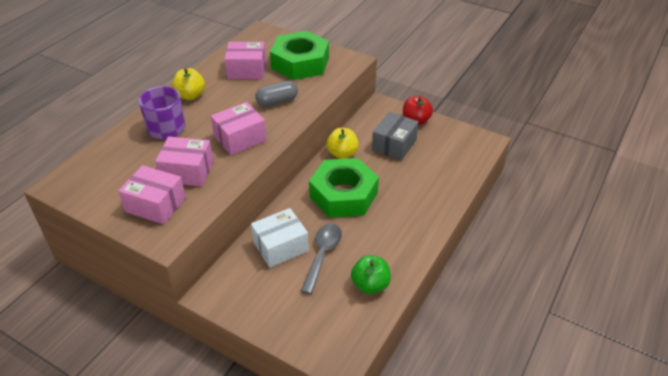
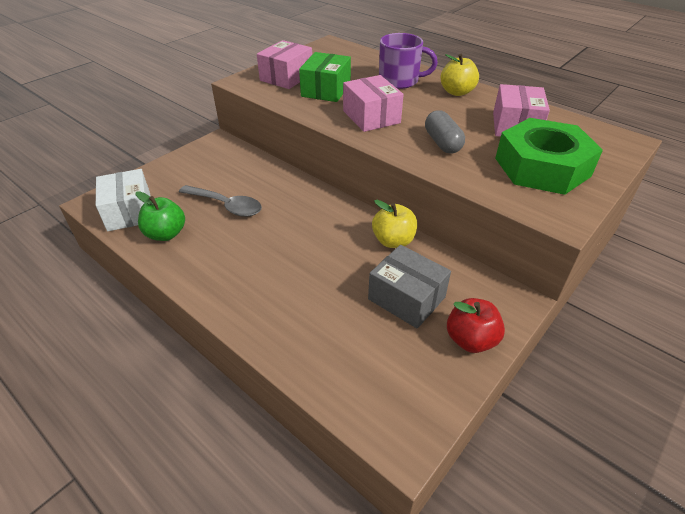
camera: 100 degrees right, 0 degrees up
(187, 171) = (326, 90): pink box -> green box
(280, 246) = (252, 180): white box -> white box (129, 212)
(343, 195) = (313, 232): green nut -> none

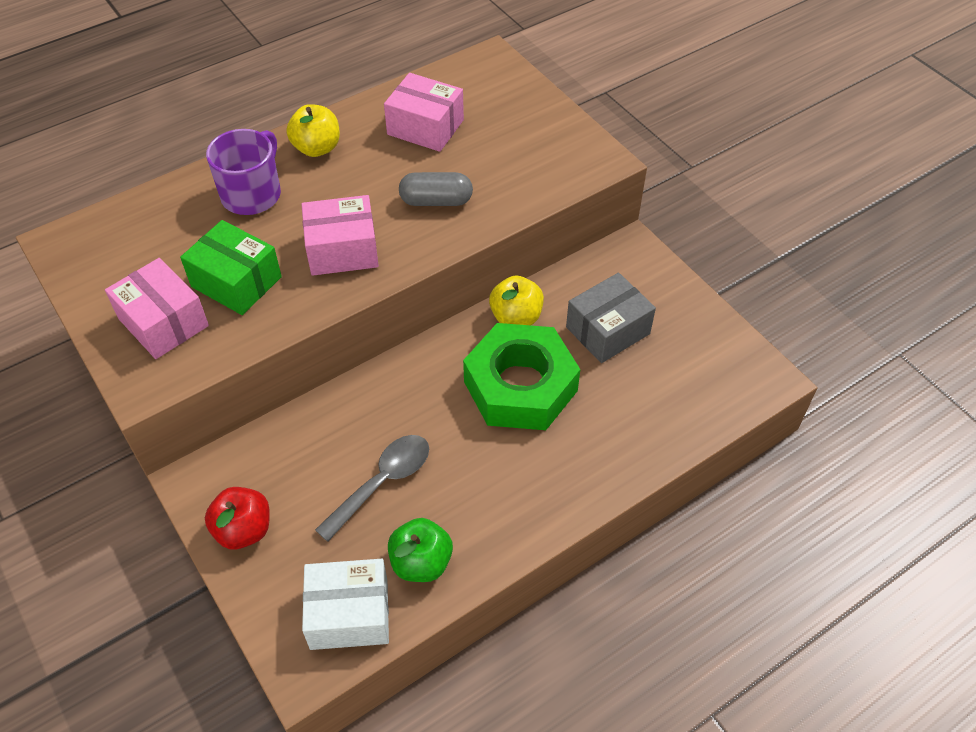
camera: 75 degrees left, 10 degrees up
(470, 340) = (672, 297): red apple -> red apple (244, 530)
(542, 167) = (515, 139): green nut -> green nut (520, 386)

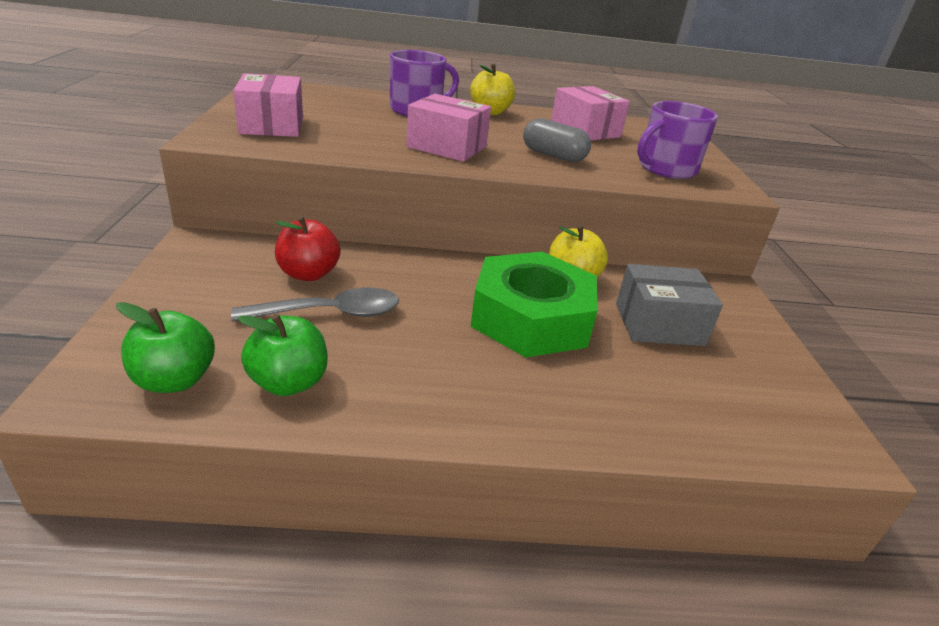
camera: 30 degrees right, 20 degrees down
(236, 282) = (348, 130): green box -> none
(244, 530) = (185, 283): red apple -> red apple (308, 274)
(349, 614) = (174, 380): white box -> green apple
(535, 160) = (666, 169): none -> purple mug

